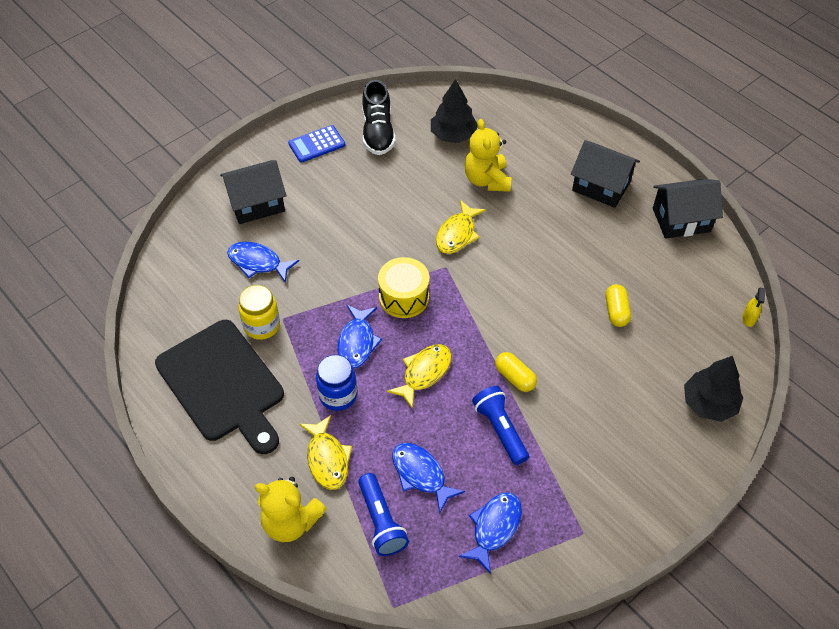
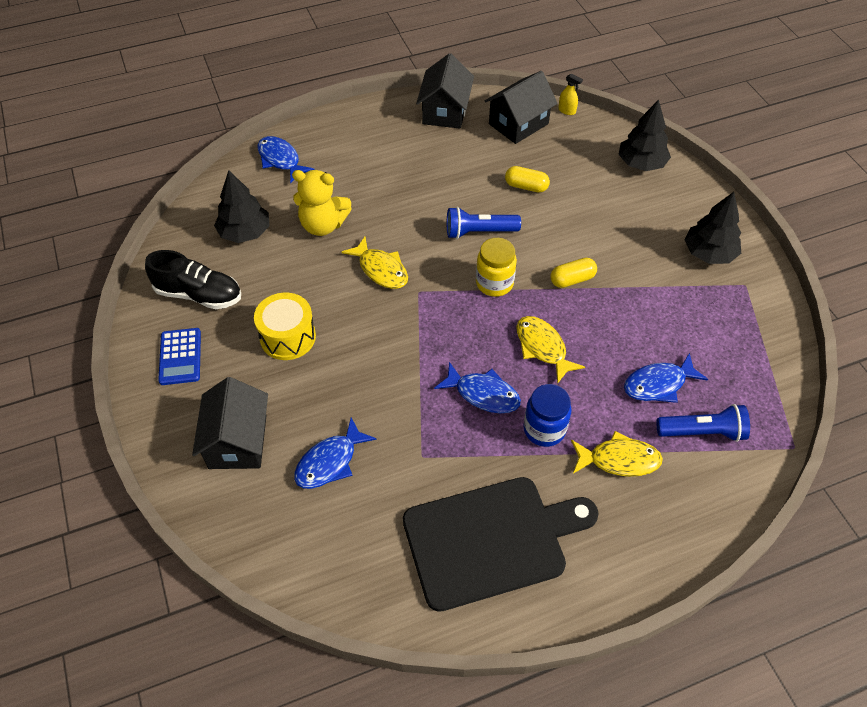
camera: 70 degrees left, 0 degrees up
(262, 326) = (424, 480): yellow jar -> yellow jar (494, 283)
(291, 522) = (686, 513): yellow teddy bear -> none
(404, 297) = (442, 337): yellow drum -> yellow drum (288, 337)
(494, 528) = (728, 345): blue fish -> blue fish (281, 160)
(500, 429) = (625, 308): blue flashlight -> blue flashlight (479, 232)
(601, 186) = (378, 147): black house -> black house (518, 124)
(610, 491) = (709, 253): none -> black tree

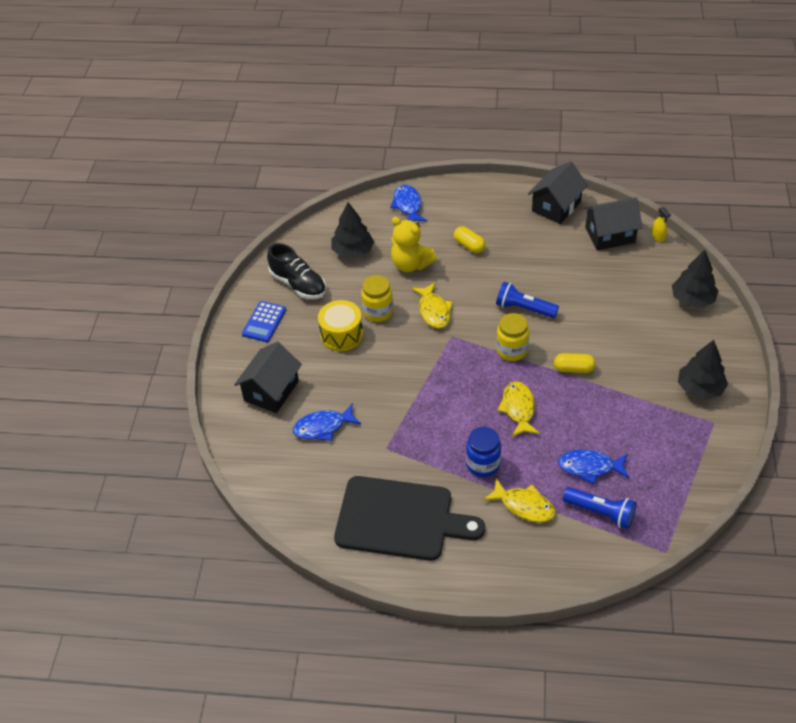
camera: 30 degrees right, 5 degrees down
(316, 294) = (378, 312): none -> yellow jar
(483, 394) = (454, 424): blue fish -> none
(526, 186) = (583, 286): yellow capsule -> yellow capsule (469, 245)

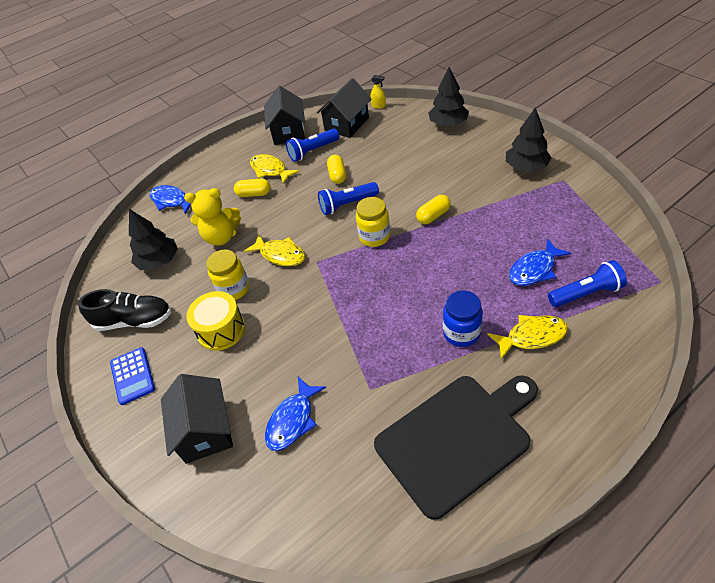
camera: 40 degrees left, 0 degrees up
(518, 409) = (432, 271): yellow fish -> yellow fish (270, 170)
(546, 277) = (337, 175): none -> yellow capsule
(553, 240) = (313, 151): none -> blue flashlight

